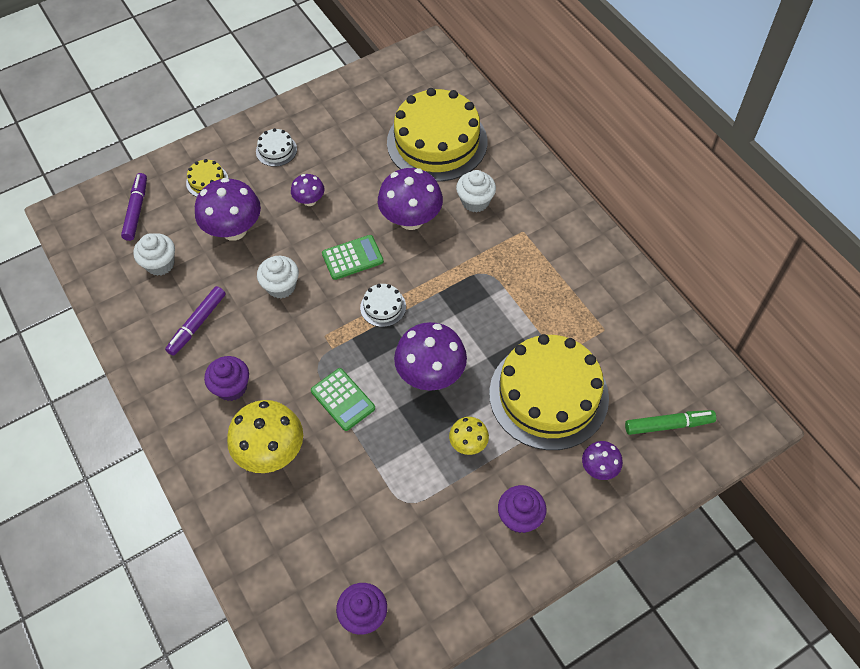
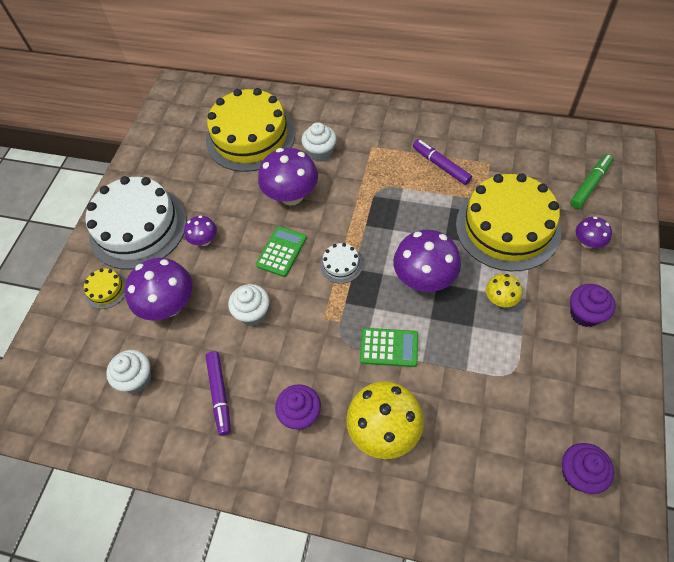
camera: 40 degrees left, 0 degrees up
(136, 210) = (69, 357): purple marker -> purple marker (441, 165)
(276, 150) = (138, 227): white cake -> white cake, size x2.45

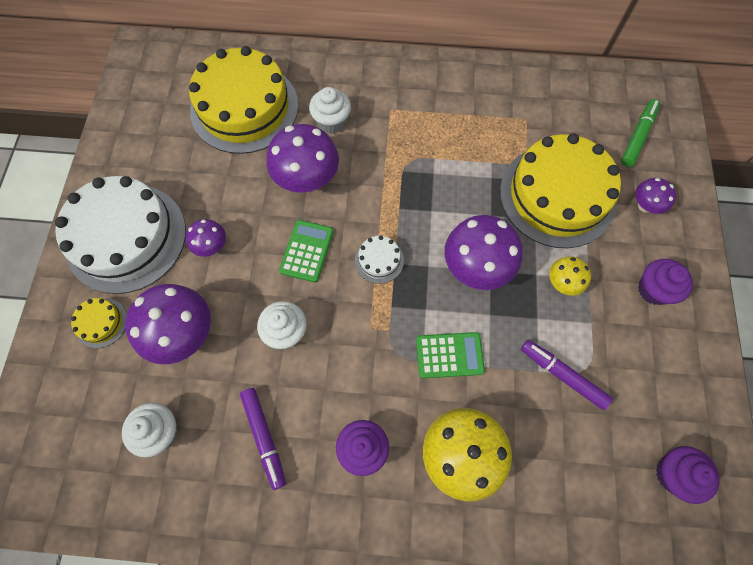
camera: 15 degrees left, 10 degrees up
(441, 165) = (473, 127): purple marker -> purple marker (562, 375)

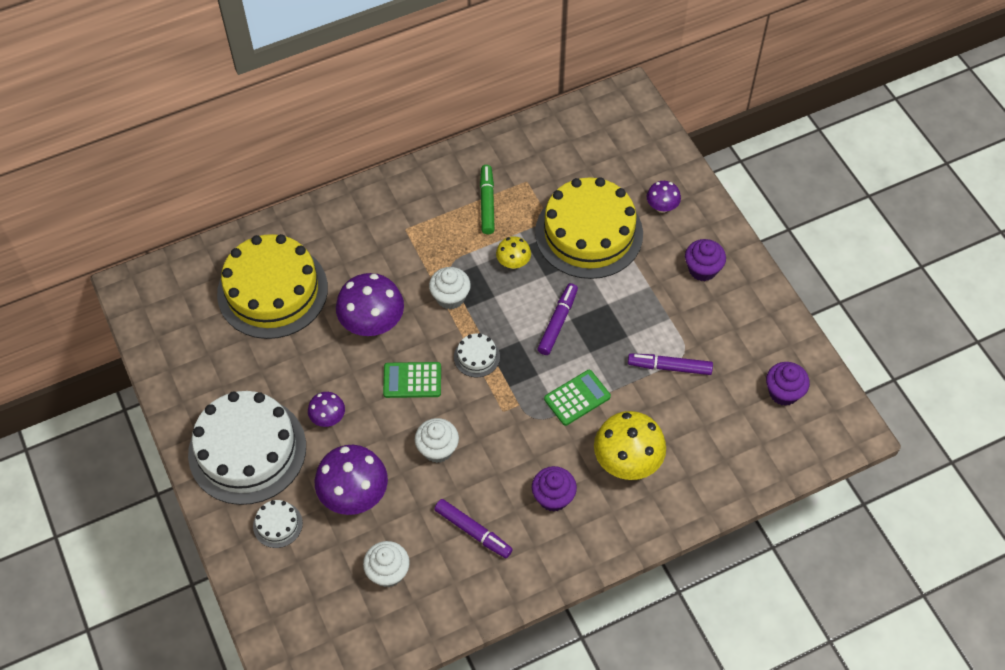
camera: 30 degrees left, 10 degrees down
(101, 323) = (277, 524): yellow cake -> white cake
(307, 251) = (412, 380): green calculator -> green calculator turned 75 degrees counterclockwise
(332, 121) = (360, 264): white cupcake -> white cupcake (450, 297)
(476, 267) = (558, 322): purple mushroom -> purple marker
(562, 283) = (631, 299): yellow mushroom -> yellow mushroom (513, 263)
(637, 136) = (626, 152): green marker -> green marker (487, 203)

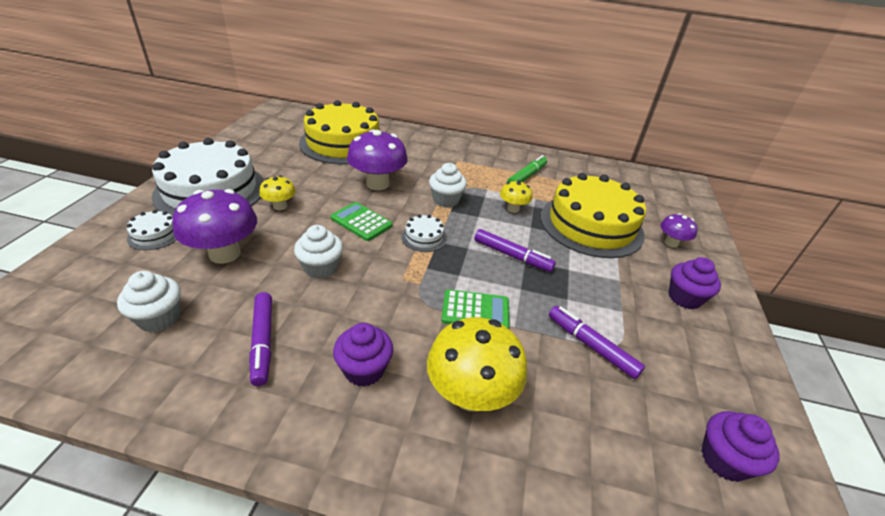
camera: 35 degrees right, 20 degrees down
(328, 418) = (280, 206): purple mushroom -> yellow mushroom
(558, 322) = (512, 256): purple marker -> purple marker turned 60 degrees clockwise

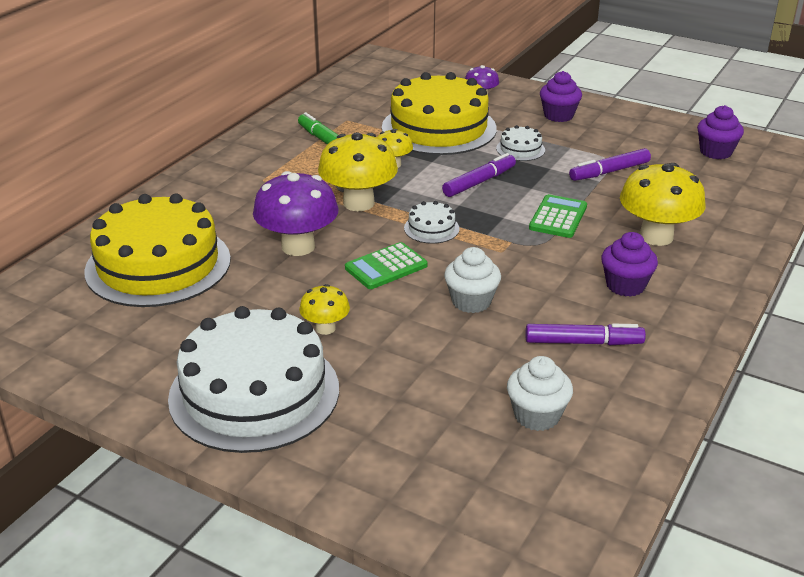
camera: 70 degrees left, 5 degrees down
(155, 234) = (361, 438): white cake -> white cake (520, 149)
(225, 254) = (424, 373): purple mushroom -> none
(446, 200) = (358, 203): white cupcake -> yellow mushroom

